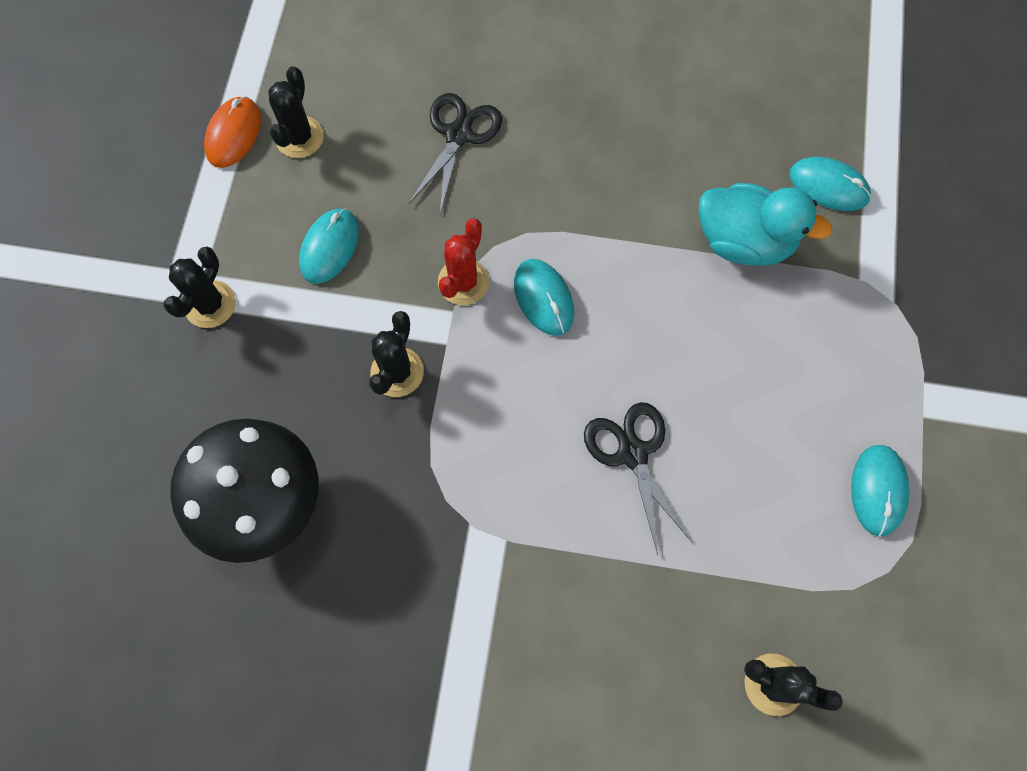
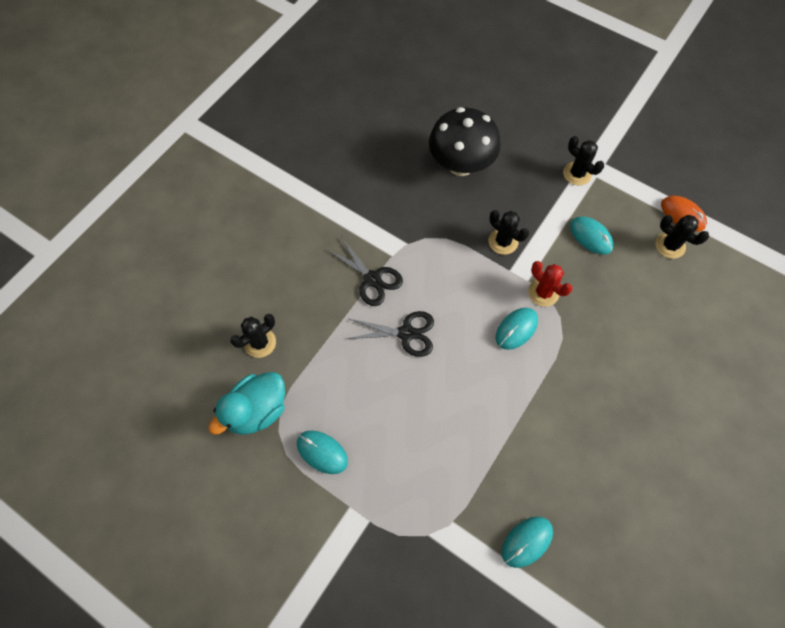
camera: 115 degrees right, 5 degrees down
(458, 135) = (644, 329): black scissors -> black scissors (372, 279)
(543, 298) = (516, 329): turquoise mouse -> turquoise mouse turned 45 degrees counterclockwise
(744, 241) = (508, 462): turquoise duck -> turquoise duck (257, 410)

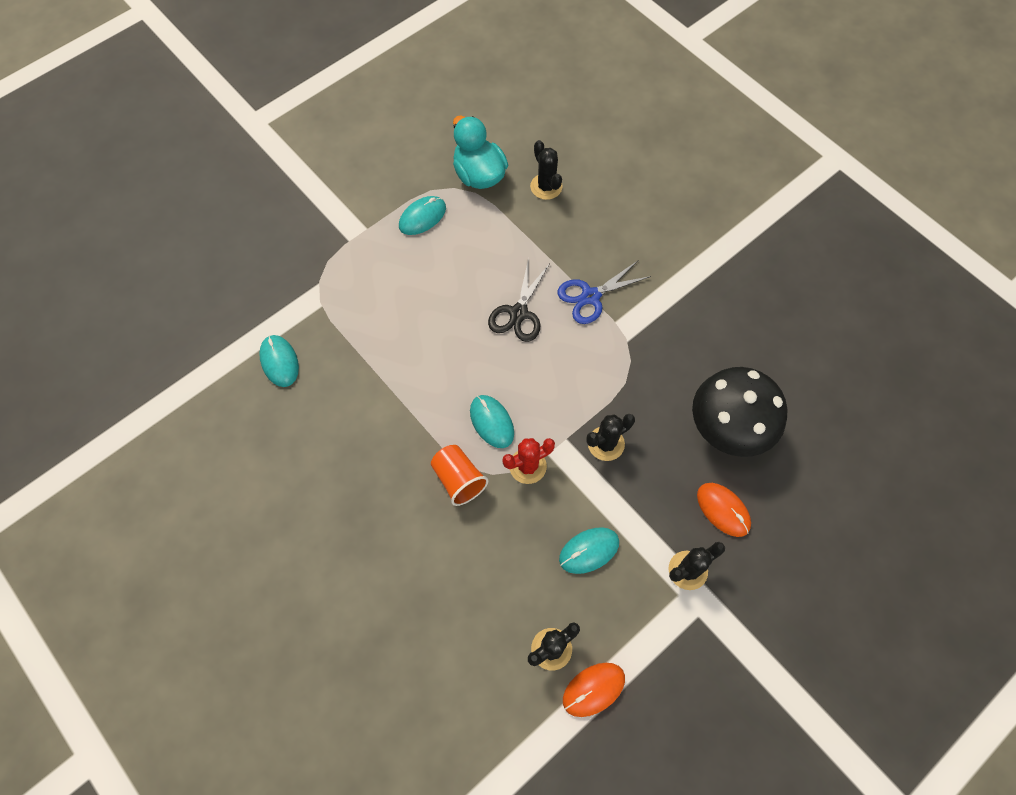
camera: 105 degrees right, 0 degrees up
(372, 279) = (590, 296): black scissors -> blue scissors
(524, 159) = (723, 510): none -> orange mouse
(575, 341) = (458, 479): none -> orange cup

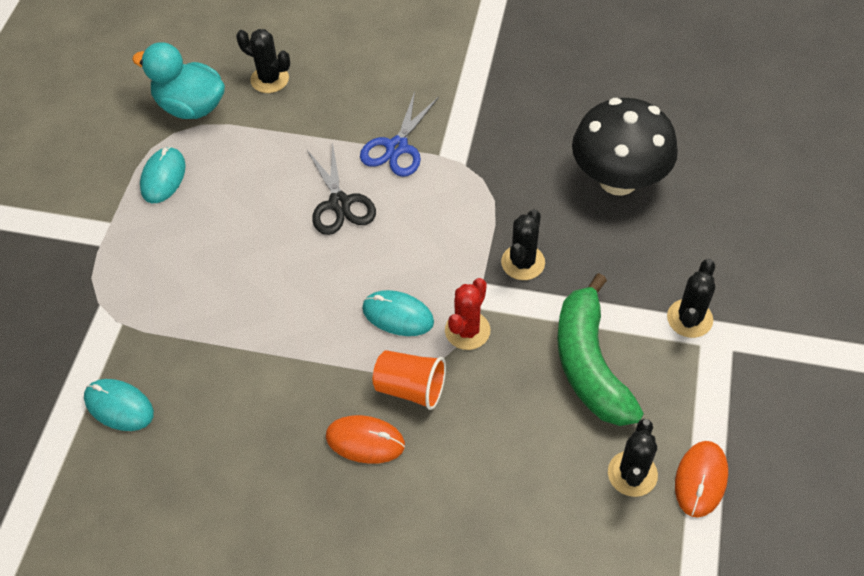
camera: 35 degrees left, 10 degrees down
(589, 551) = (589, 364): turquoise mouse -> green banana
(723, 510) = (674, 248): orange mouse -> orange mouse (365, 441)

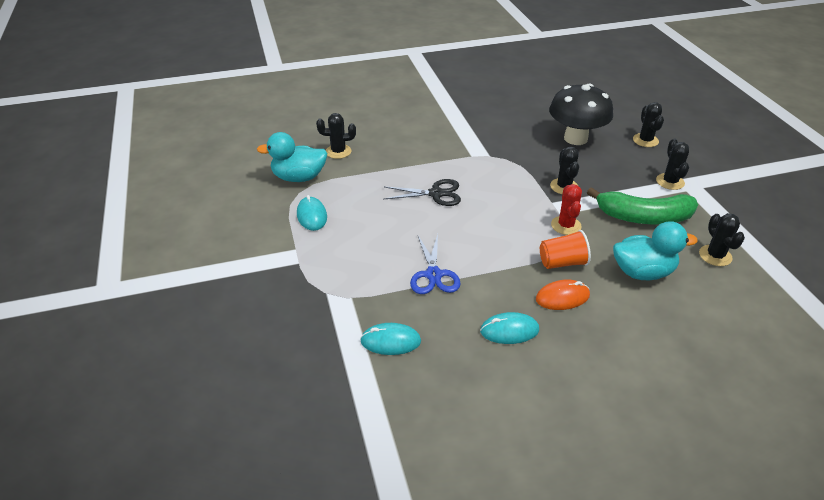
camera: 30 degrees left, 15 degrees down
(339, 203) = (436, 194): black scissors -> black scissors turned 45 degrees counterclockwise
(397, 147) = (444, 159): blue scissors -> blue scissors (433, 275)
(398, 315) = (520, 232): turquoise mouse -> turquoise mouse (509, 330)
(504, 452) = (642, 272): none -> turquoise duck
(589, 364) = (643, 217): green banana -> green banana turned 45 degrees counterclockwise
(701, 480) = (749, 245): orange mouse -> none
(725, 225) = (645, 140): none -> black cactus

